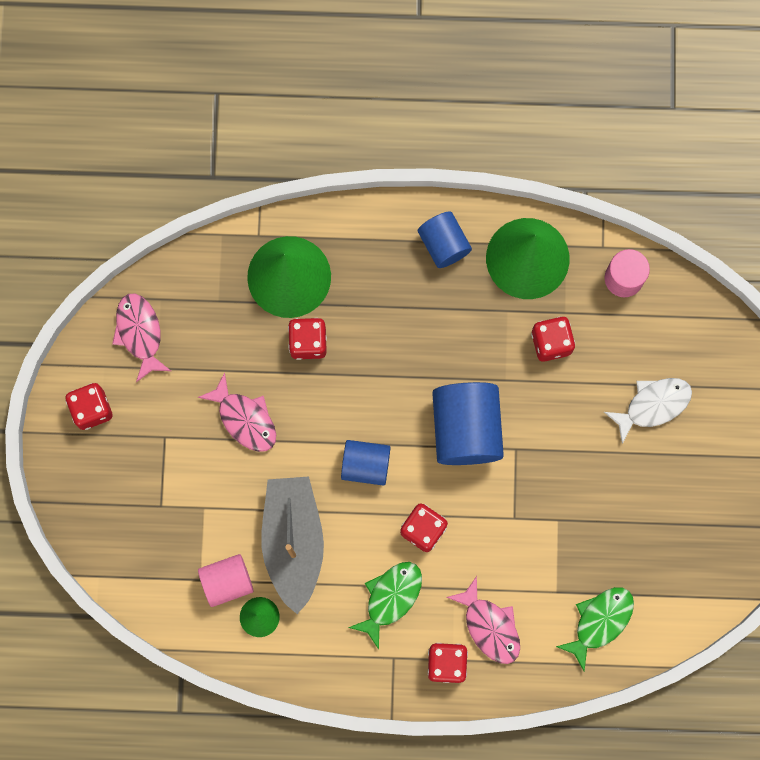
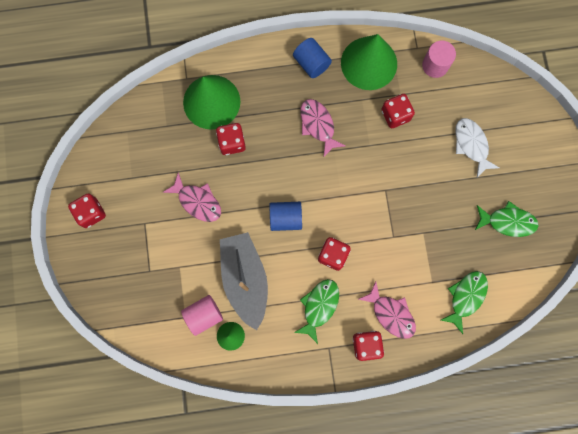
camera: 10 degrees left, 0 degrees up
(140, 333) = (116, 156): pink fish -> pink fish (318, 125)
(466, 429) = (349, 182): blue cylinder -> none
(653, 405) = (471, 145): white fish -> white fish turned 75 degrees counterclockwise
(682, 525) = (507, 221): none -> green fish

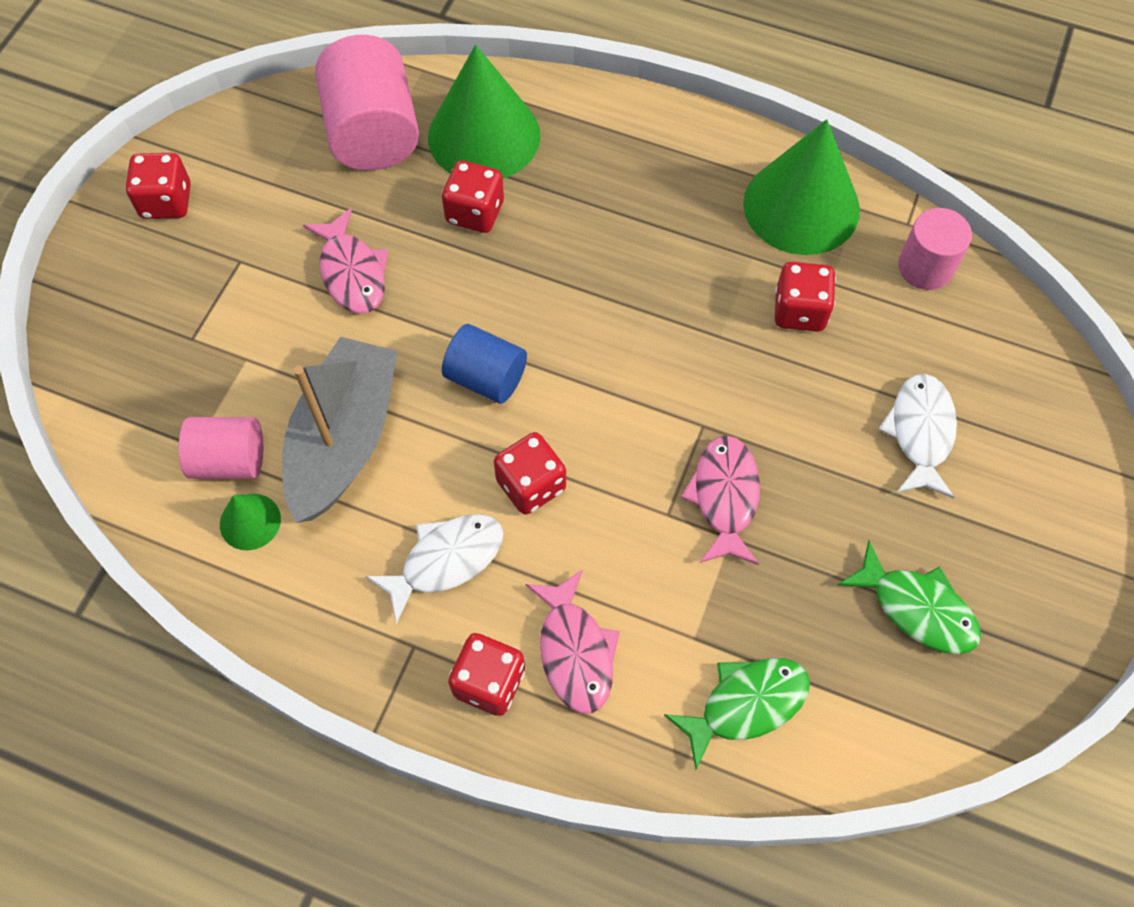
camera: 30 degrees right, 15 degrees down
(160, 127) = (373, 133): none -> pink cylinder
(311, 63) = (696, 159): blue cylinder -> none
(318, 125) = (645, 259): pink fish -> pink fish (724, 497)
(319, 306) = (445, 561): green fish -> white fish

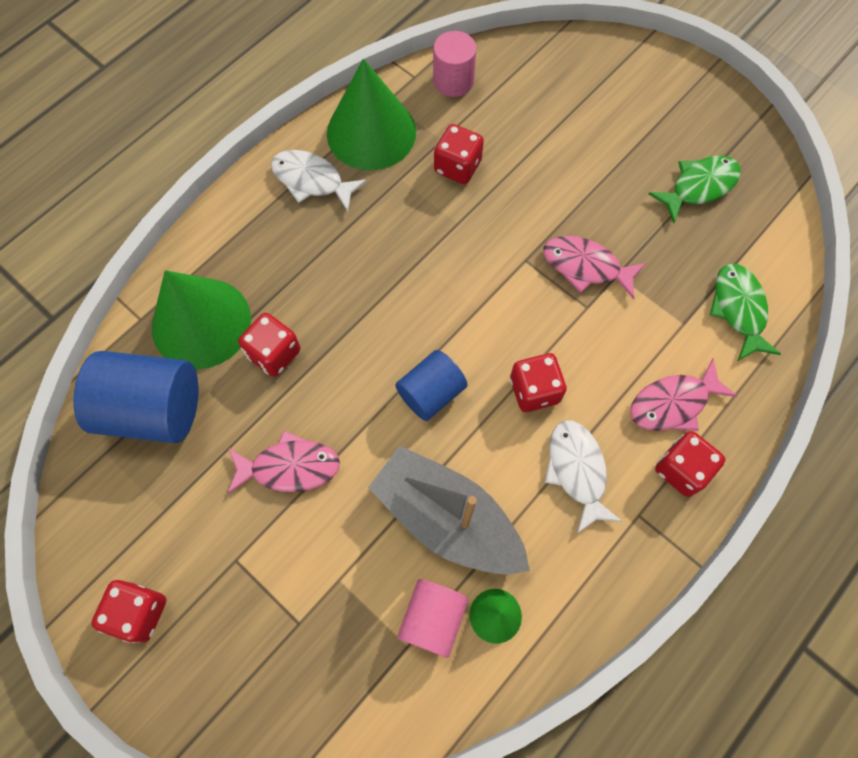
camera: 70 degrees left, 5 degrees up
(373, 133) = (153, 409): pink cylinder -> blue cylinder
(575, 651) = (673, 403): pink fish -> pink fish turned 150 degrees clockwise
(920, 433) = (577, 135): white fish -> white fish (312, 181)

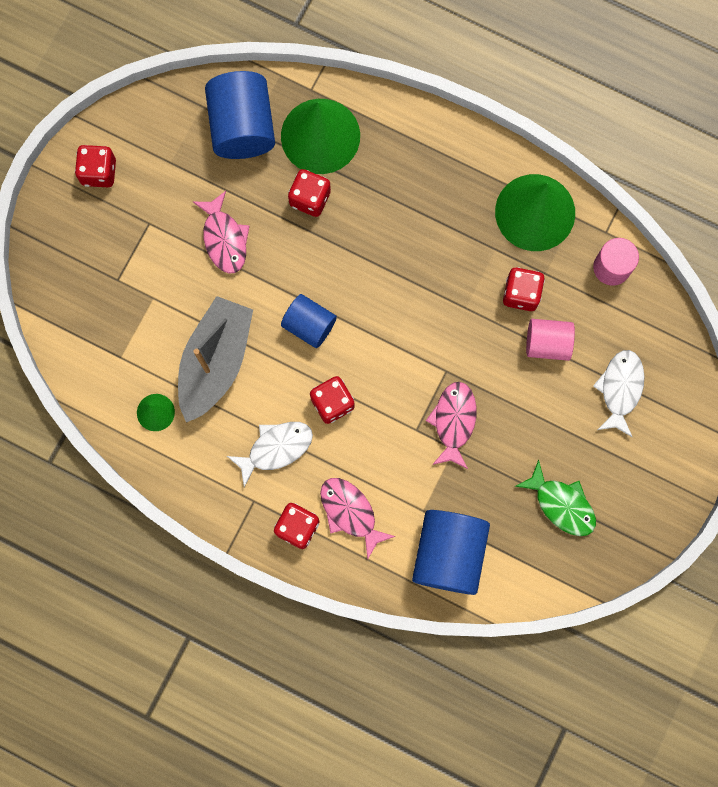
camera: 75 degrees right, 10 degrees up
(312, 181) = (472, 178): white fish -> white fish (620, 389)
(433, 619) = (142, 369): pink cylinder -> pink cylinder (547, 343)
(738, 309) = (449, 554): green fish -> blue cylinder

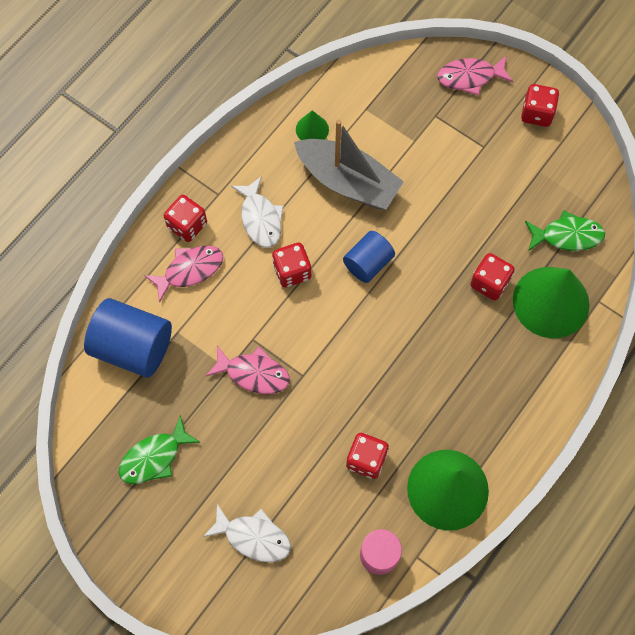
camera: 100 degrees right, 10 degrees down
(224, 239) = (460, 205): pink fish -> pink fish (470, 77)
(242, 127) = (567, 236): blue cylinder -> green fish
(547, 343) = (312, 475): pink cylinder -> none

